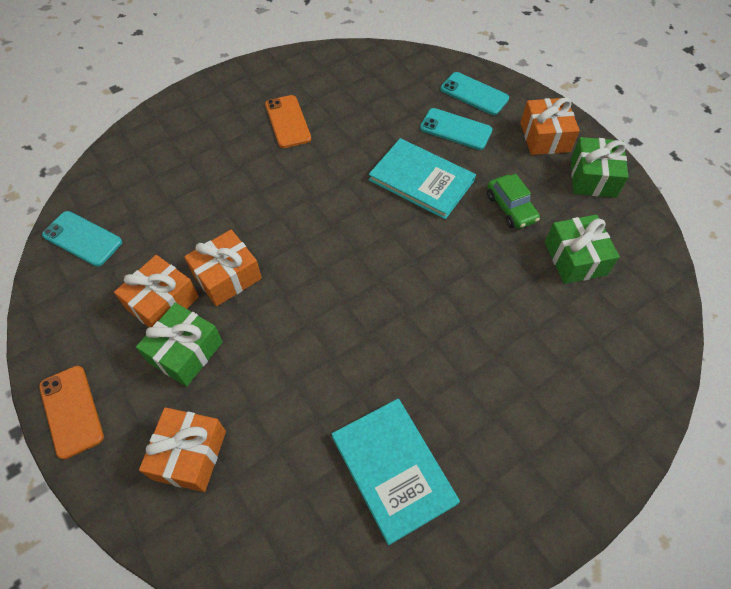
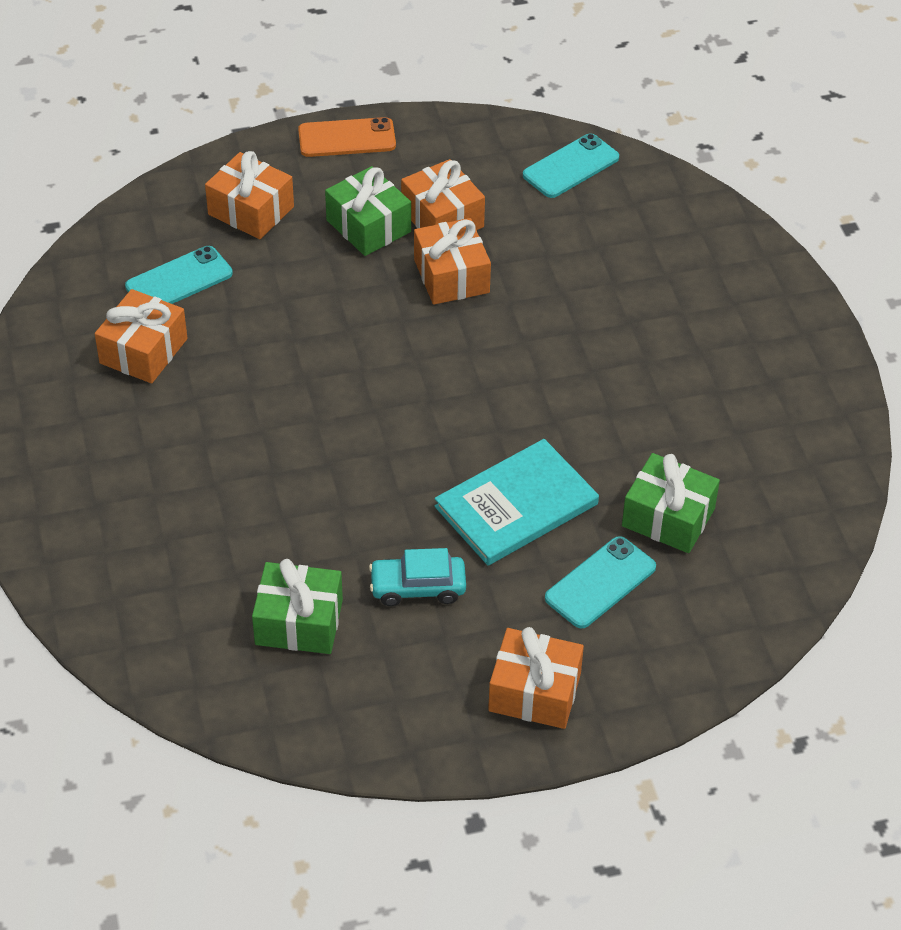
camera: 110 degrees right, 10 degrees down
(287, 122) = (698, 391): orange phone -> none
(393, 469) = (143, 351): turquoise book -> orange gift
(474, 94) = (671, 638): turquoise phone -> turquoise phone (179, 280)
(510, 208) = (418, 587): green car -> turquoise car
(593, 177) = (424, 715): green gift -> green gift (668, 517)

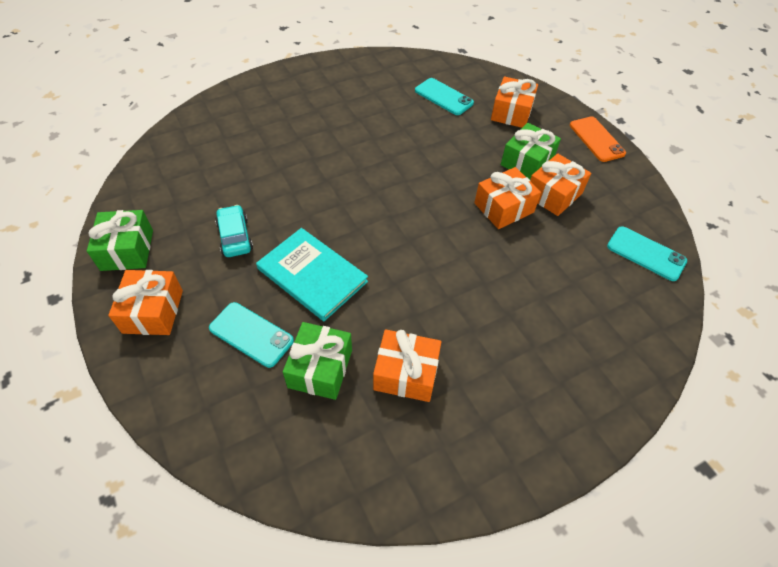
camera: 75 degrees right, 5 degrees up
(143, 351) = (386, 95): orange gift -> orange gift (406, 373)
(299, 622) = (203, 189): green gift -> green gift (127, 250)

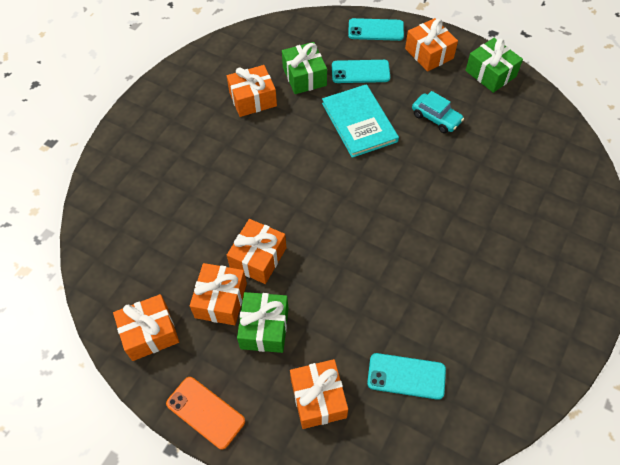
camera: 150 degrees right, 5 degrees up
(312, 275) = (359, 122): turquoise book -> turquoise book turned 60 degrees clockwise
(625, 201) = (150, 333): none -> orange gift
(646, 253) = (117, 279): turquoise phone -> turquoise phone (376, 30)

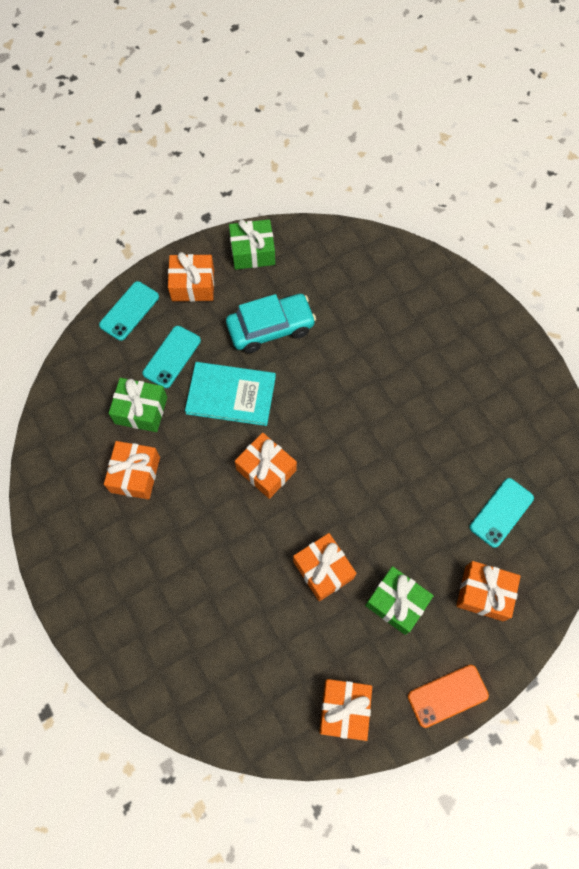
camera: 60 degrees left, 10 degrees up
(221, 300) = (347, 627): orange gift -> orange gift (266, 470)
(436, 118) = (270, 328): turquoise car -> turquoise car, size x1.59

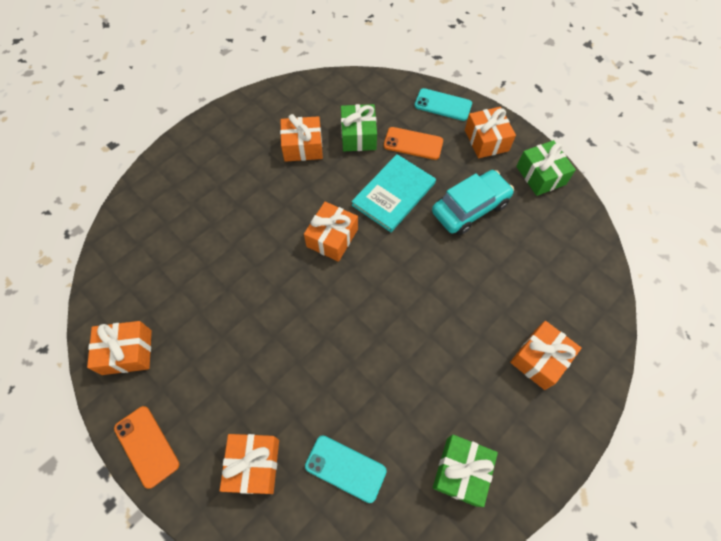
camera: 75 degrees right, 5 degrees down
(172, 357) = (413, 144): turquoise phone -> orange phone
(231, 395) = (393, 194): turquoise book -> turquoise book turned 45 degrees clockwise
(270, 328) = (470, 208): turquoise car -> turquoise car turned 90 degrees counterclockwise
(323, 570) = (250, 305): orange gift -> orange gift (539, 359)
(396, 602) = (230, 378): green gift -> green gift (461, 471)

